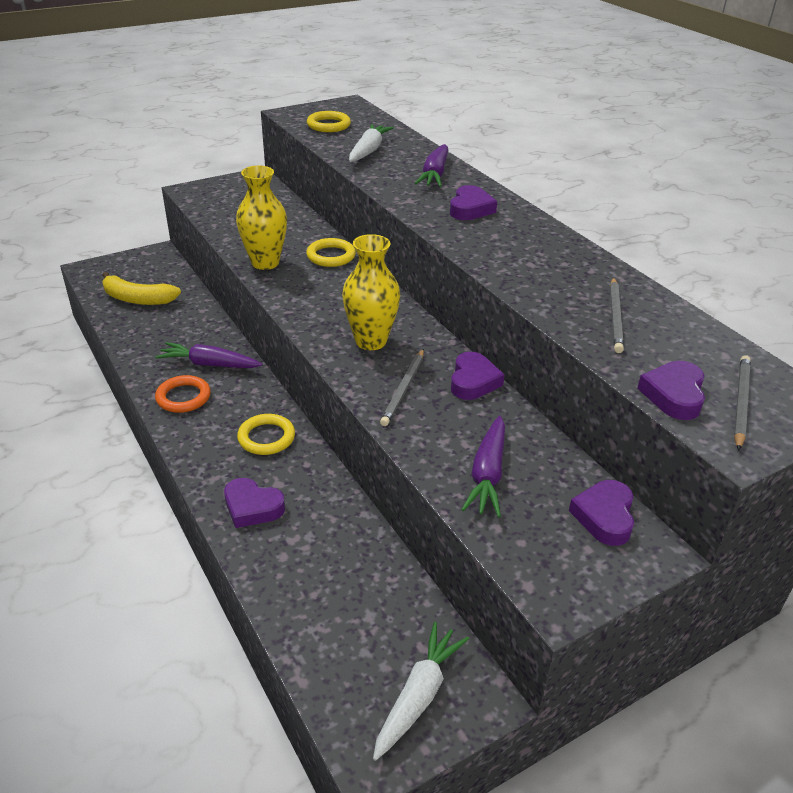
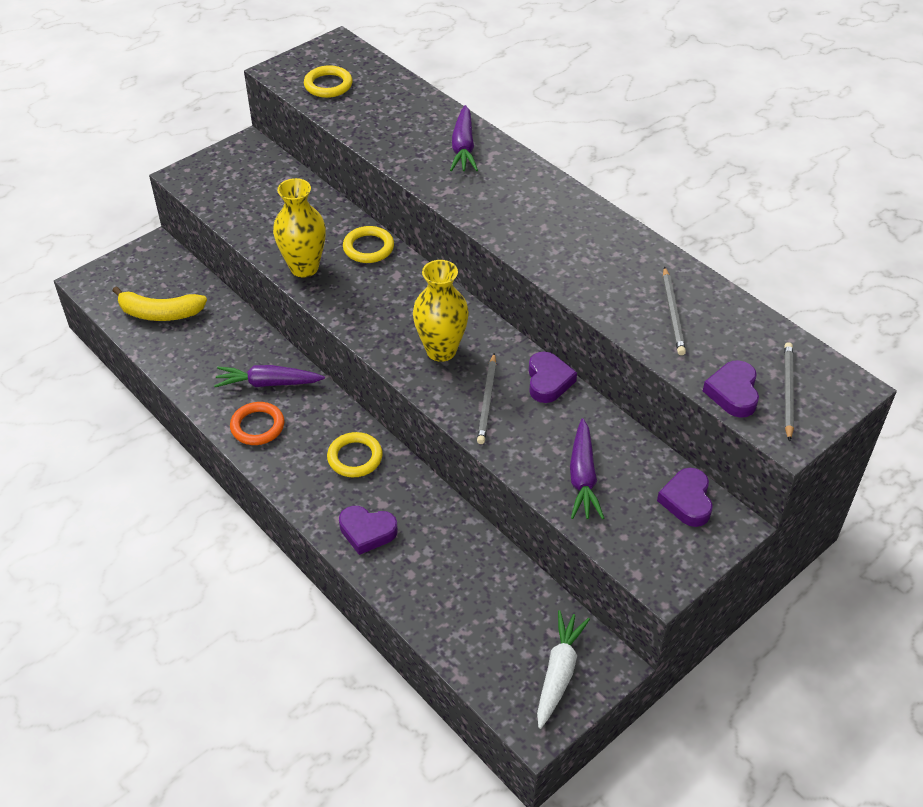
camera: 10 degrees left, 10 degrees up
(368, 150) = (384, 120): white carrot -> none
(470, 209) = (511, 193): purple heart -> none

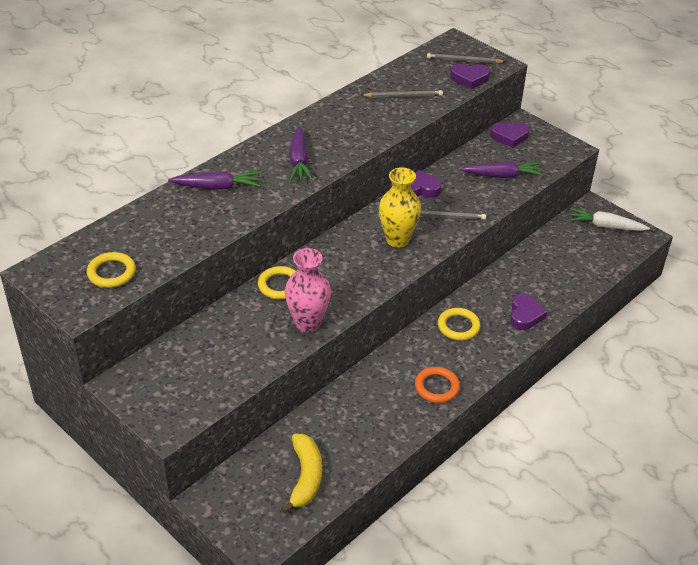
camera: 95 degrees left, 5 degrees down
(268, 383) = (388, 386): purple carrot -> purple carrot (299, 161)
(304, 268) = (308, 323): yellow vase -> pink vase

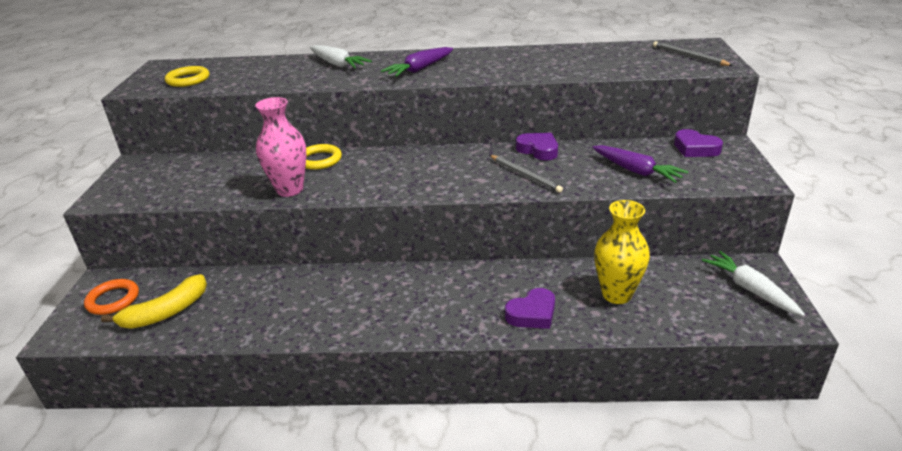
camera: 50 degrees right, 10 degrees down
(217, 187) = (338, 64): purple carrot -> white carrot
(397, 240) = (455, 172): yellow vase -> yellow vase (616, 294)
(403, 96) = (583, 61): grey pencil -> none
(436, 387) = (358, 318): orange ring -> orange ring (113, 300)
(458, 326) = (455, 286): yellow ring -> none
(469, 79) = (671, 67): purple heart -> none

